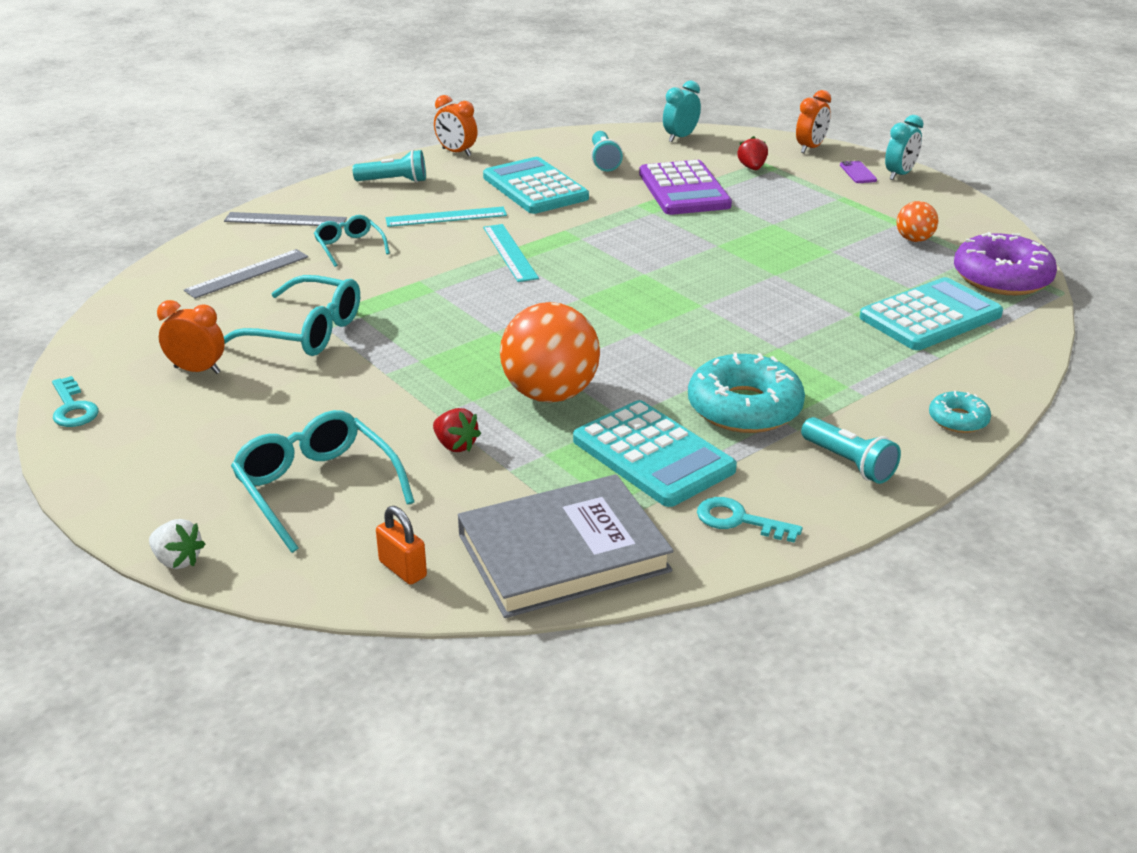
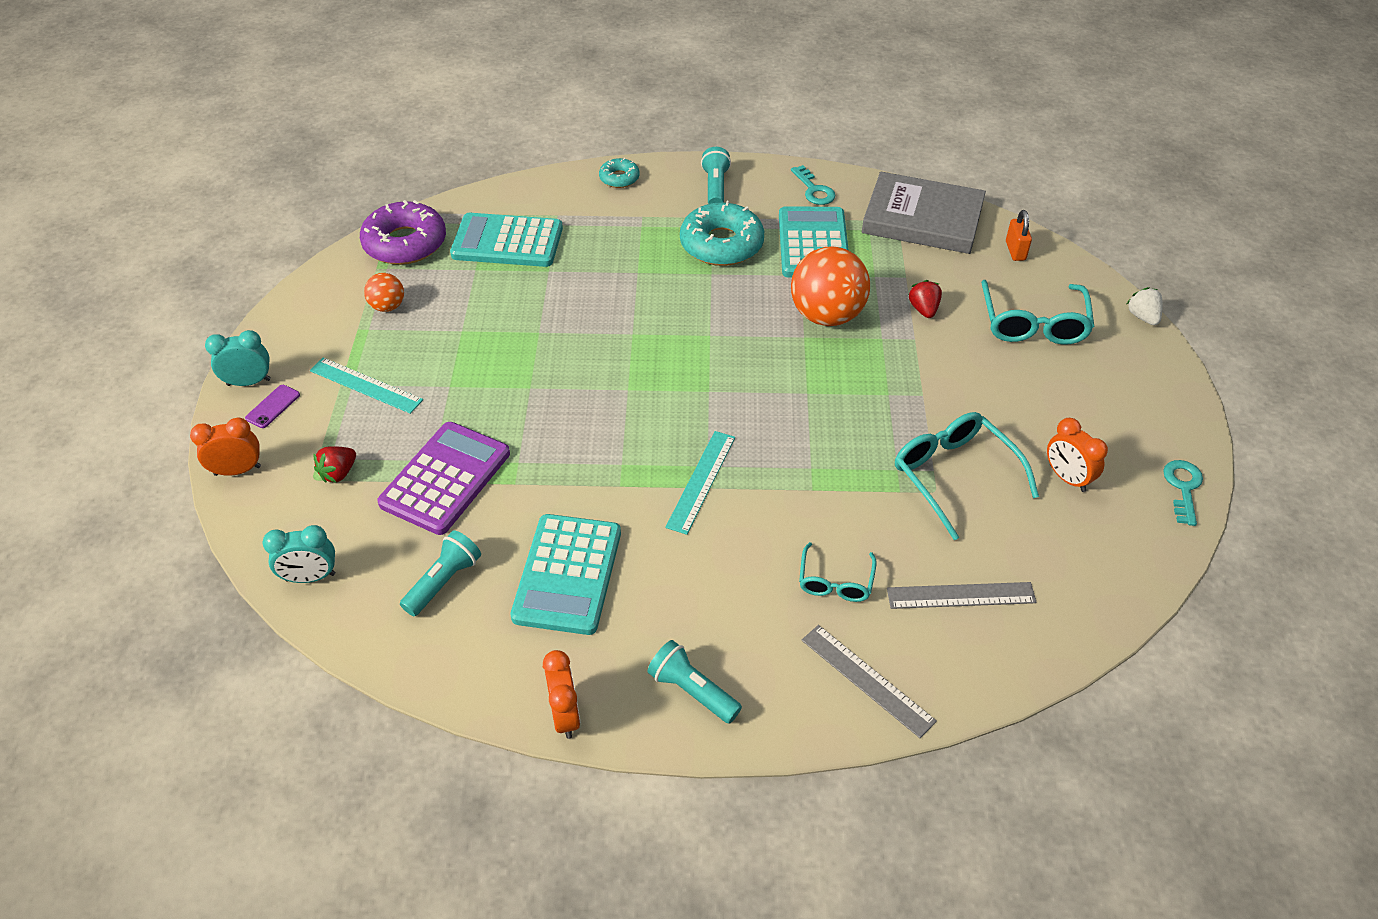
camera: 140 degrees left, 15 degrees up
(446, 217) = (703, 576): turquoise ruler -> turquoise ruler (365, 385)

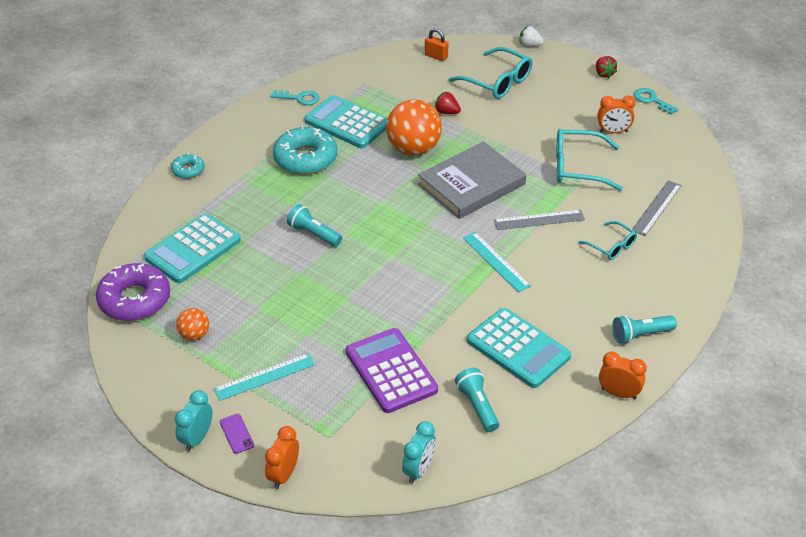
camera: 55 degrees left, 5 degrees down
(338, 473) = (337, 422): red strawberry -> red strawberry (604, 74)
(715, 187) = (248, 135): turquoise flashlight -> turquoise flashlight (314, 234)
(867, 680) = (682, 267): grey ruler -> grey ruler (539, 220)
(922, 218) = (372, 73): grey book -> grey book (471, 184)

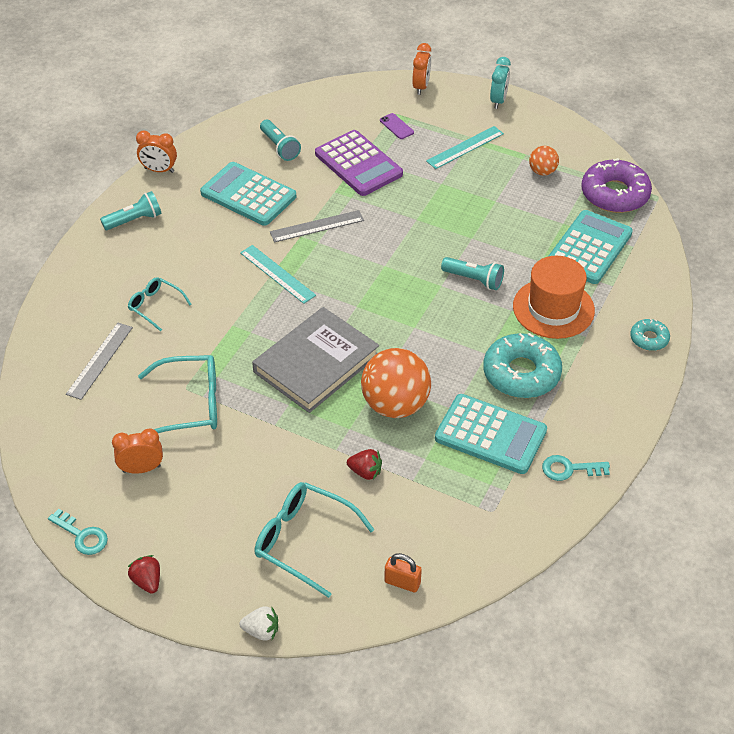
camera: 170 degrees right, 5 degrees up
(236, 434) = (469, 107): purple phone -> purple phone (396, 126)
(254, 202) = (553, 308): none -> orange hat
(418, 470) = (319, 101): turquoise clock -> none
(539, 220) = (234, 327): grey ruler -> grey ruler (317, 226)

